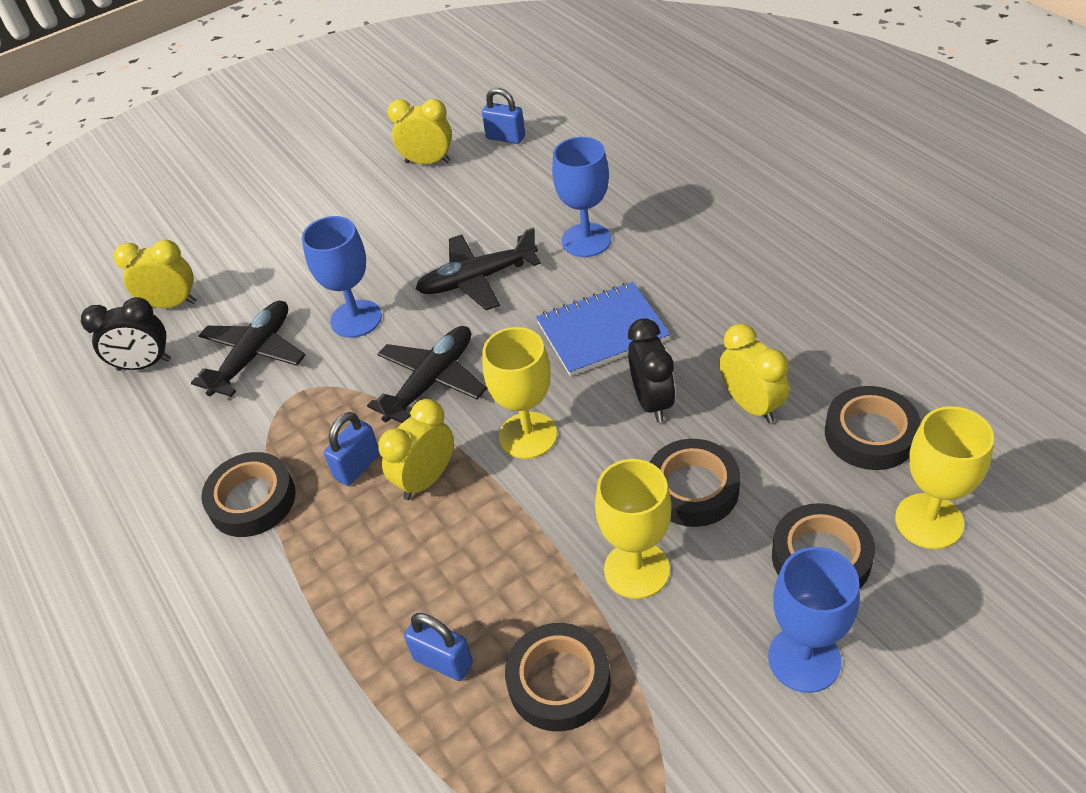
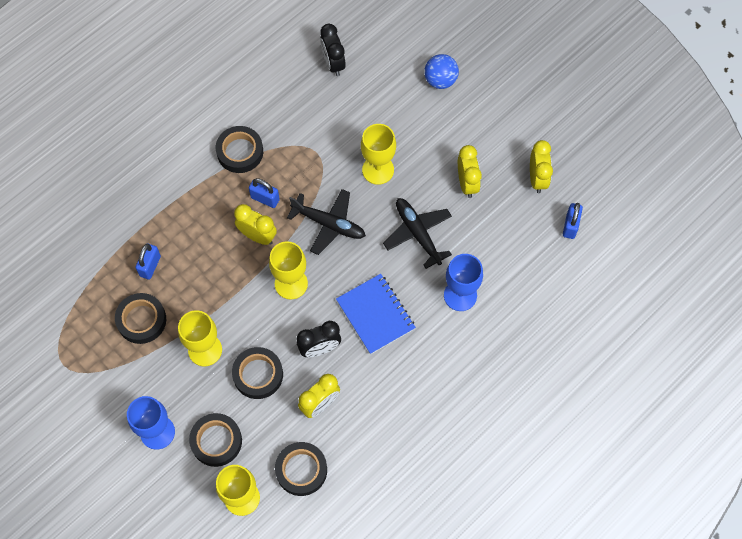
camera: 75 degrees right, 20 degrees up
(172, 304) = (384, 61): yellow clock -> yellow clock (467, 183)
(236, 245) = (440, 80): none -> blue ball
(253, 356) = (344, 121): black plane -> none
(356, 319) = (378, 170): blue goblet -> yellow goblet

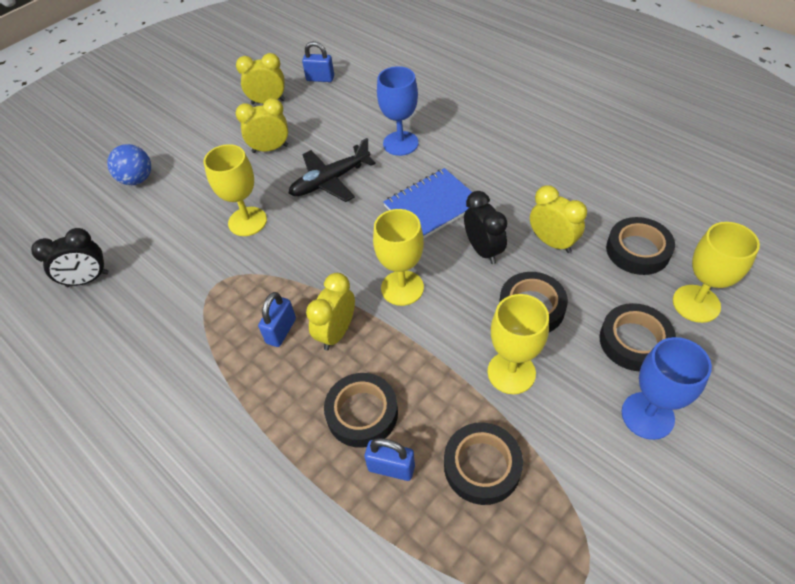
camera: 90 degrees left, 15 degrees down
(240, 152) = (205, 370): black tape -> black tape (362, 413)
(328, 224) = (318, 259): black plane -> none

